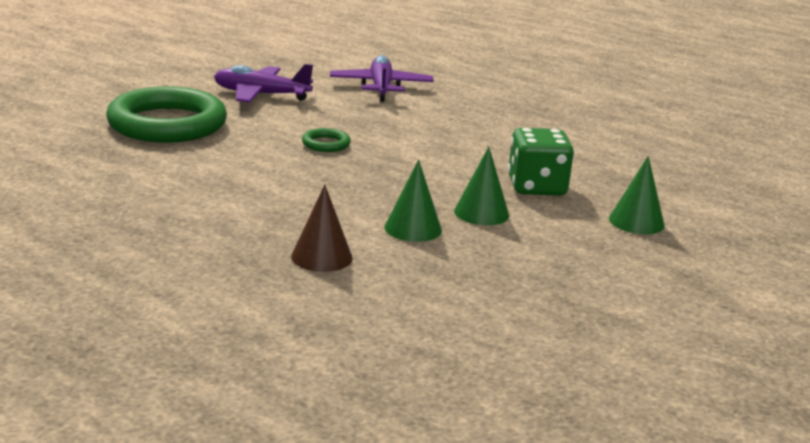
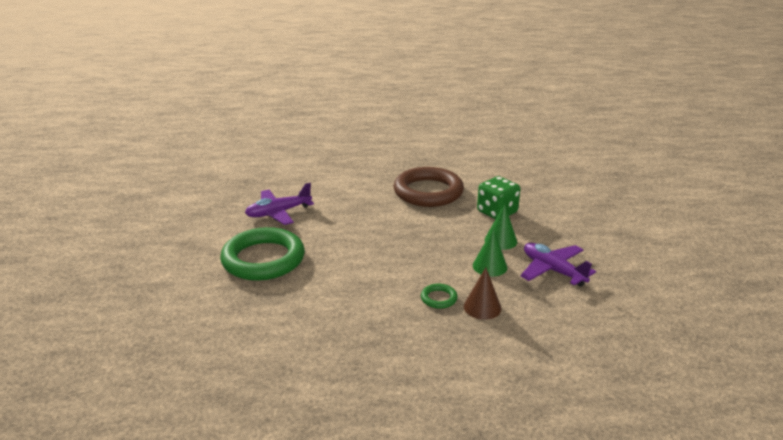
camera: 35 degrees left, 5 degrees up
(326, 144) = (367, 232): green ring -> green ring (439, 298)
(381, 87) = (330, 179): purple plane -> purple plane (552, 270)
(481, 138) = (428, 192): none -> brown ring
(636, 222) = (562, 213): green cone -> none

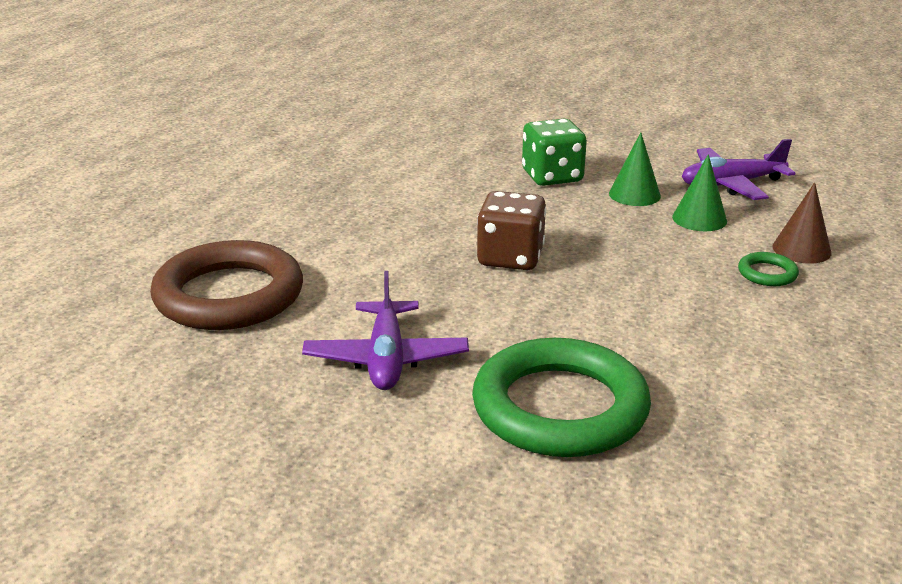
camera: 65 degrees left, 0 degrees up
(390, 220) = (510, 258): none -> brown dice
(428, 192) = (442, 207): brown ring -> brown ring (229, 295)

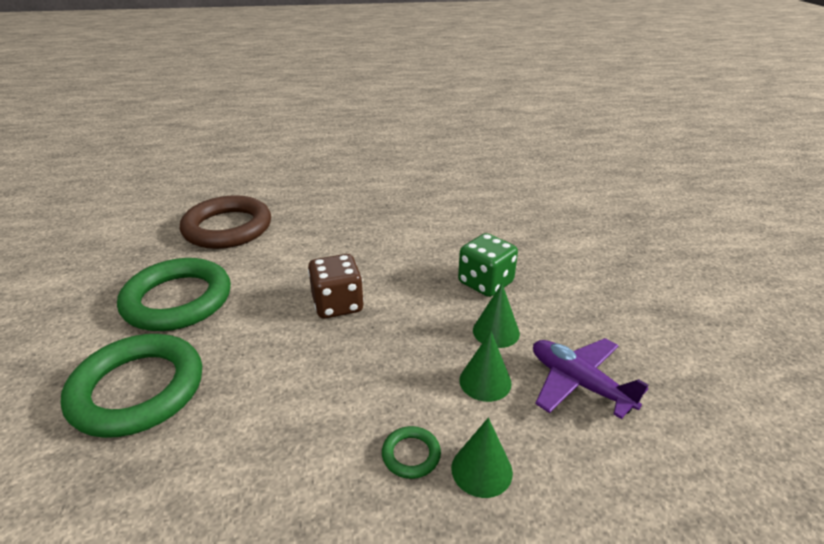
camera: 60 degrees right, 5 degrees up
(386, 359) = (178, 300): purple plane -> green ring
(801, 249) = (481, 470): brown cone -> green cone

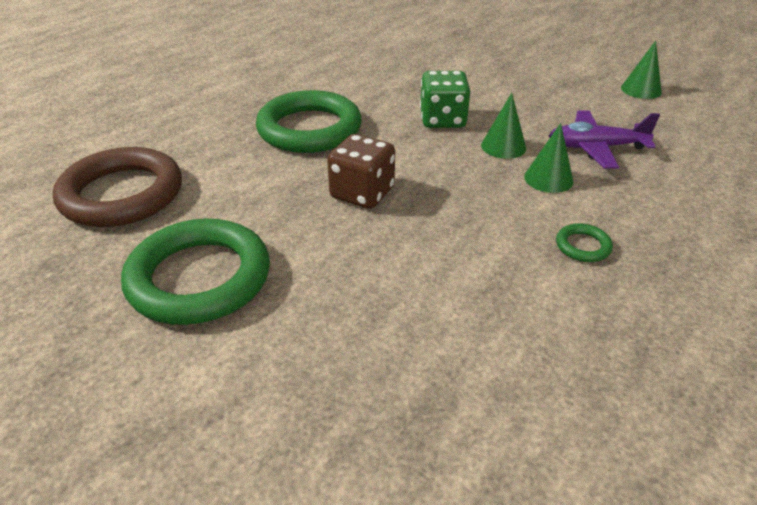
camera: 45 degrees left, 5 degrees up
(138, 390) = (312, 360): green ring -> green ring (309, 129)
(481, 470) = (629, 225): green cone -> green cone (641, 90)

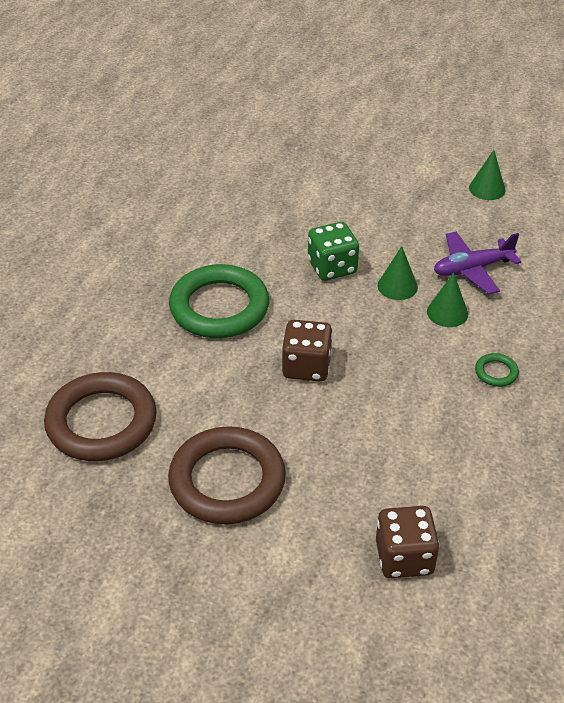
camera: 20 degrees left, 5 degrees up
(199, 278) = (227, 480): green ring -> brown ring
(351, 430) = (404, 557): none -> brown dice

